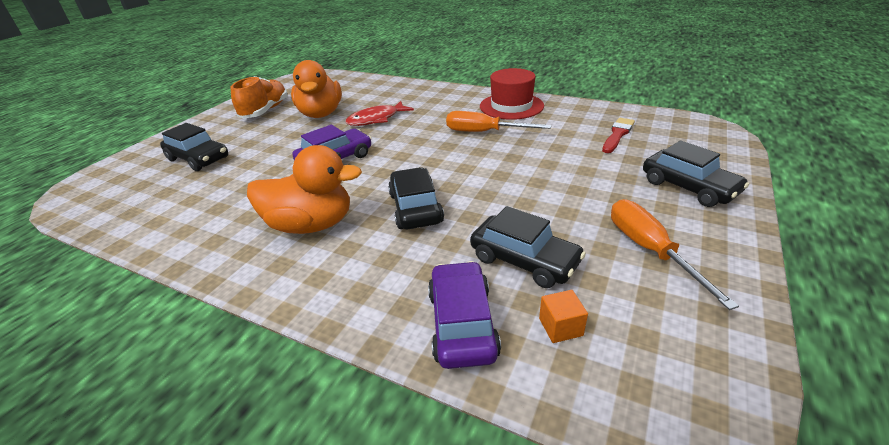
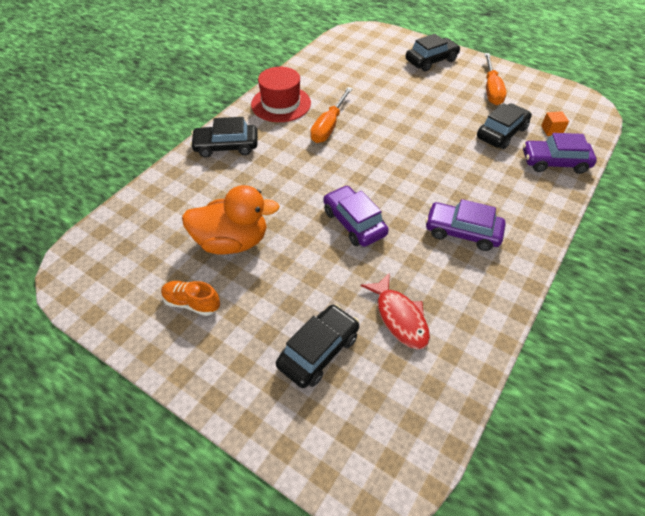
camera: 85 degrees left, 15 degrees up
(265, 111) = (192, 303): orange shoe -> orange shoe, size x0.64
(311, 225) = (462, 232): orange duck -> purple car
(376, 119) = (270, 193): red fish -> red fish (399, 317)
(415, 208) = (443, 173): black car -> black car (226, 146)
(617, 134) = (356, 66): red brush -> none
(650, 250) = (491, 90): orange screwdriver -> orange screwdriver turned 75 degrees counterclockwise

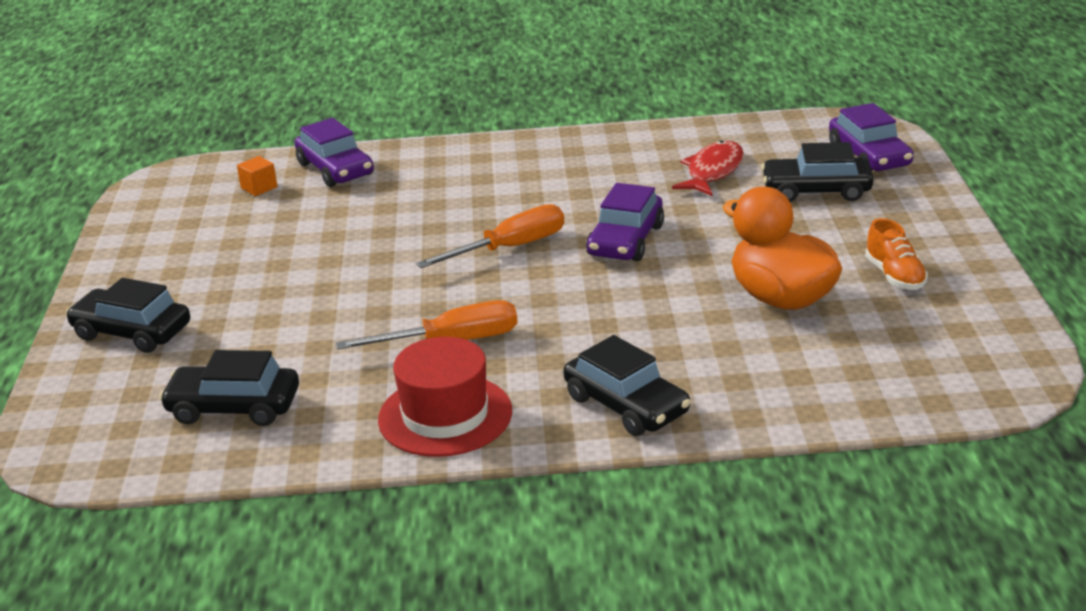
camera: 125 degrees left, 20 degrees down
(462, 232) = (544, 181): purple car -> purple car (869, 156)
(491, 90) = (186, 254): orange screwdriver -> orange screwdriver (510, 248)
(501, 133) = (305, 215): black car -> black car (234, 407)

